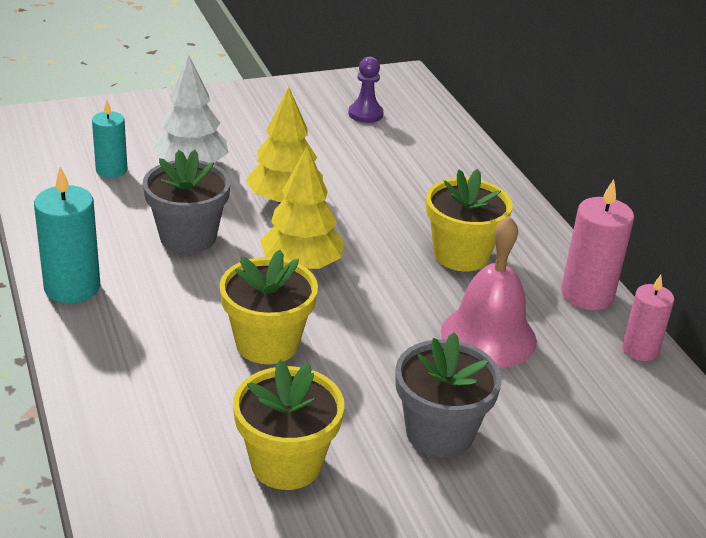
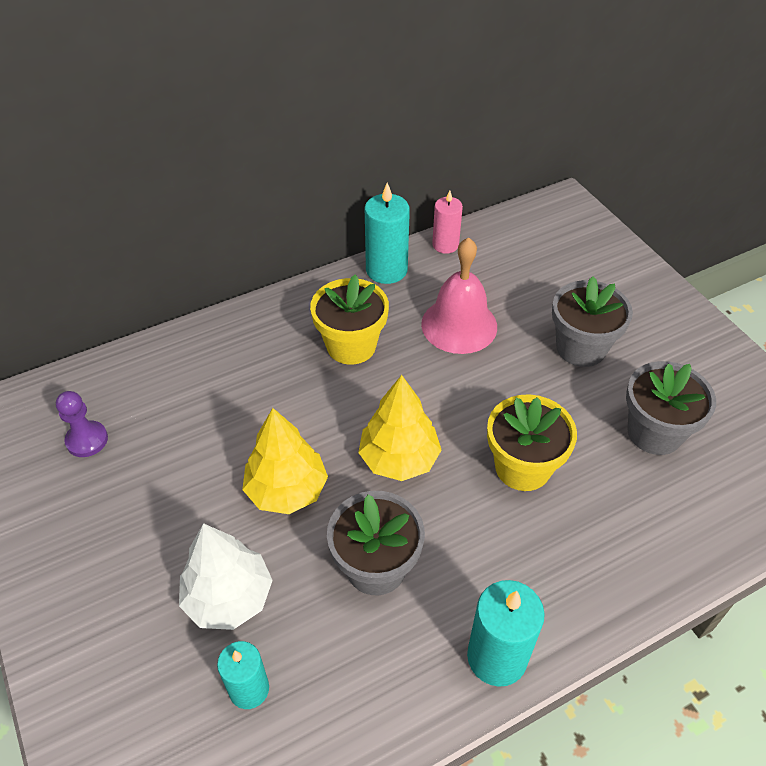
camera: 95 degrees left, 15 degrees up
(286, 463) = (654, 432): yellow flower pot -> grey flower pot
(587, 295) = (386, 270): pink candle -> turquoise candle

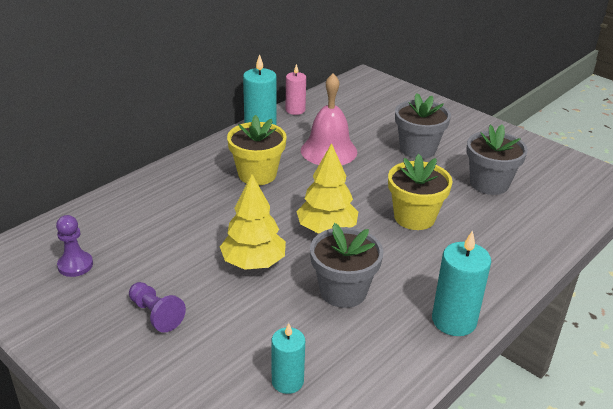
camera: 20 degrees left, 15 degrees down
(144, 540) = (156, 314): none -> purple pawn
(228, 597) = (242, 333): white tree -> none

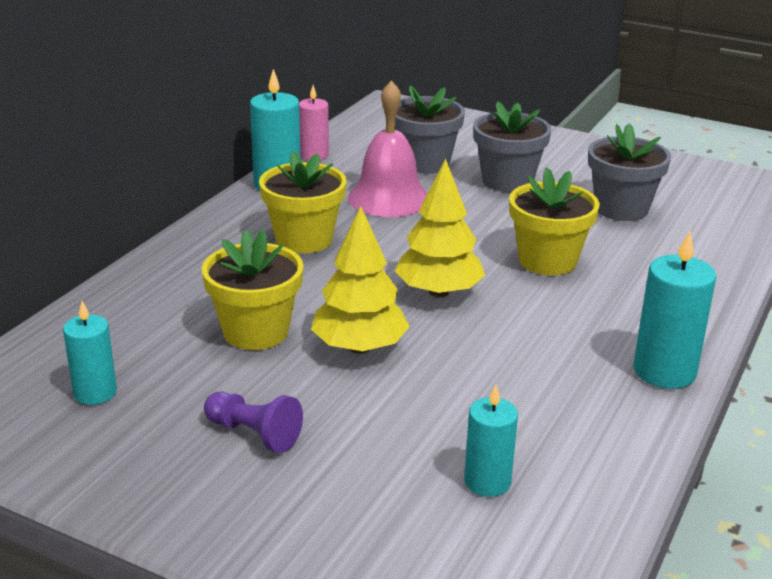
camera: 15 degrees left, 5 degrees down
(75, 265) = (95, 392): purple pawn -> turquoise candle
(193, 239) = (256, 332): none -> yellow flower pot
(343, 291) = (502, 362): grey flower pot -> grey flower pot (425, 163)

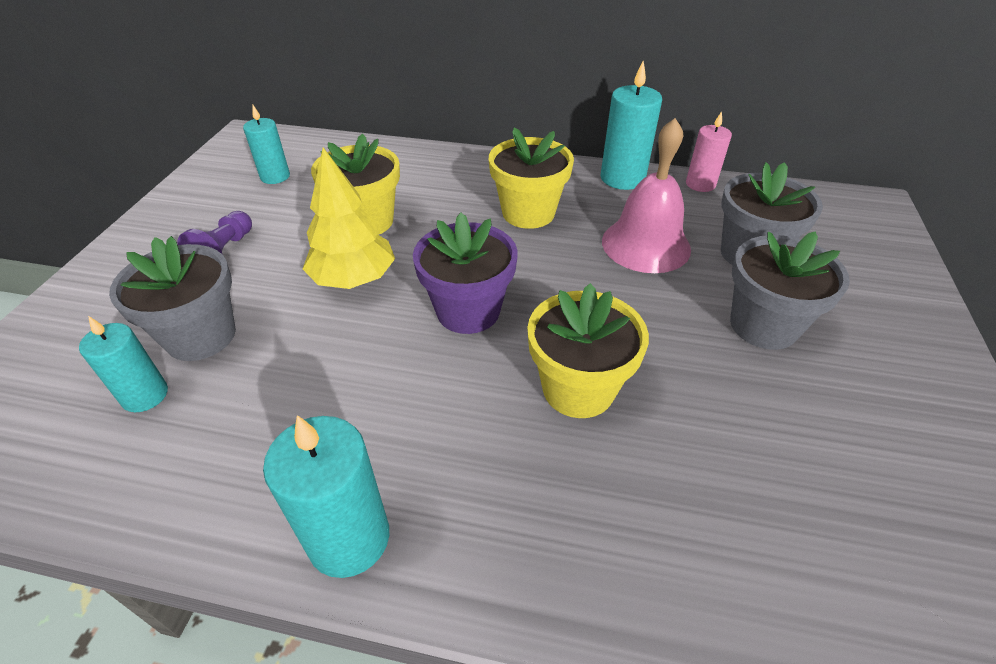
camera: 75 degrees right, 15 degrees up
(438, 292) = (468, 311): yellow tree -> purple flower pot
(621, 209) = (778, 453): grey flower pot -> grey flower pot (201, 336)

